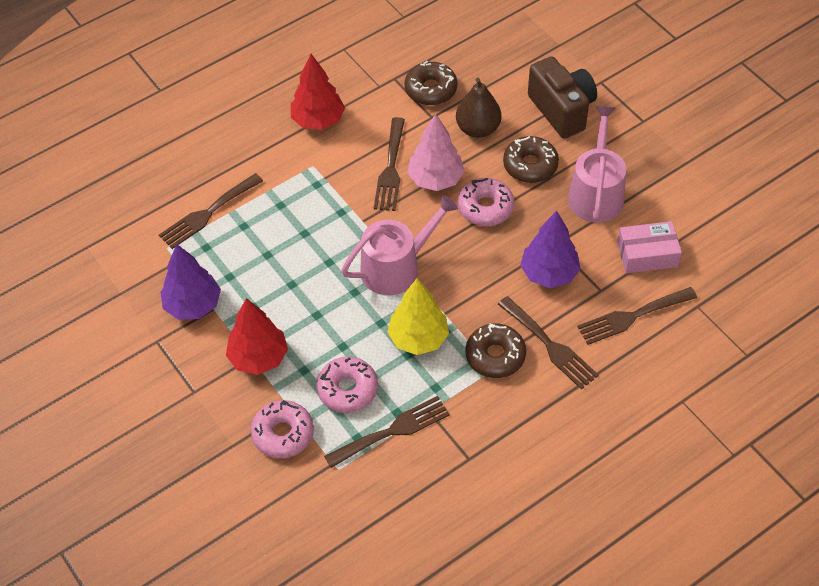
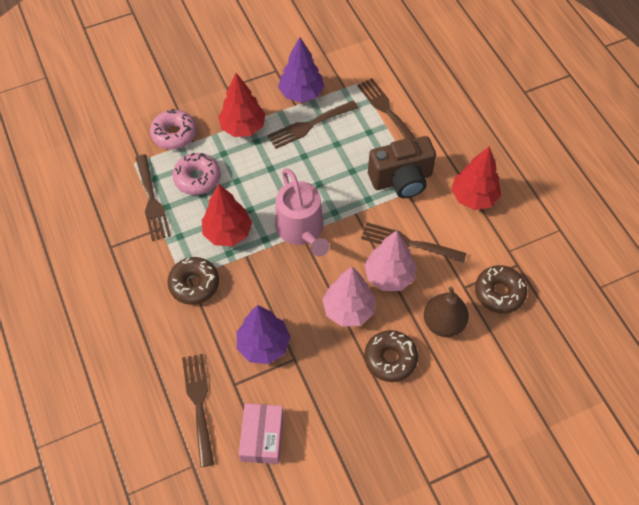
camera: 100 degrees right, 5 degrees up
(418, 338) = (228, 232): yellow tree -> red tree
(485, 207) = (348, 309): pink donut -> pink tree
(550, 345) = (190, 328): brown fork -> brown fork (309, 125)
(562, 110) = (456, 405): brown camera -> brown camera (401, 180)
(596, 193) = (345, 410): pink watering can -> none

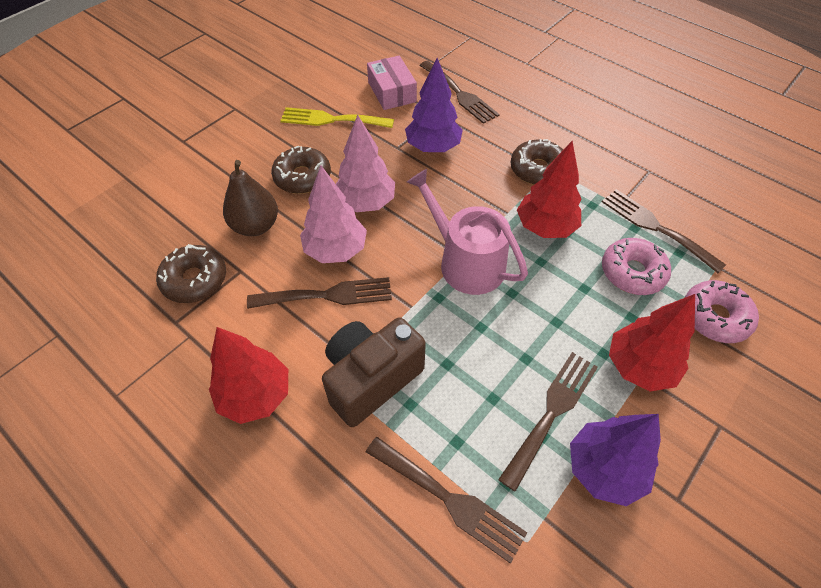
camera: 155 degrees right, 5 degrees down
(338, 422) = (331, 120): none -> yellow fork

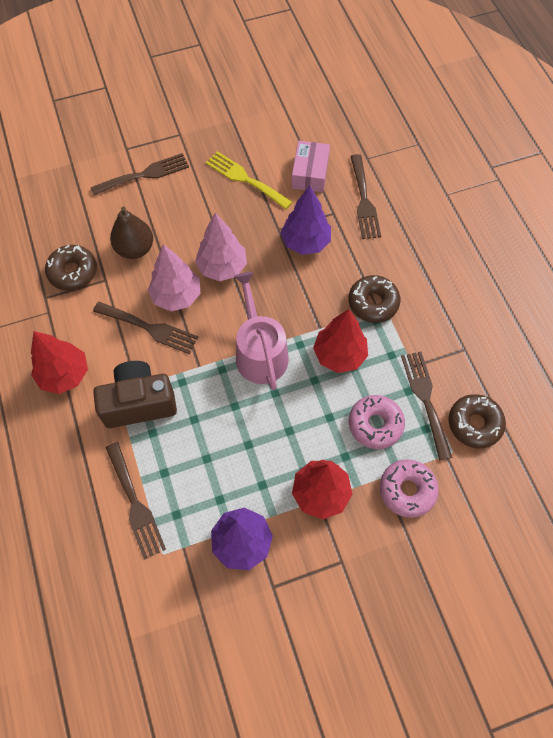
camera: 30 degrees right, 10 degrees up
(302, 177) = (191, 222): brown donut -> brown donut (474, 424)
(552, 412) = (237, 489): brown fork -> brown fork (144, 174)

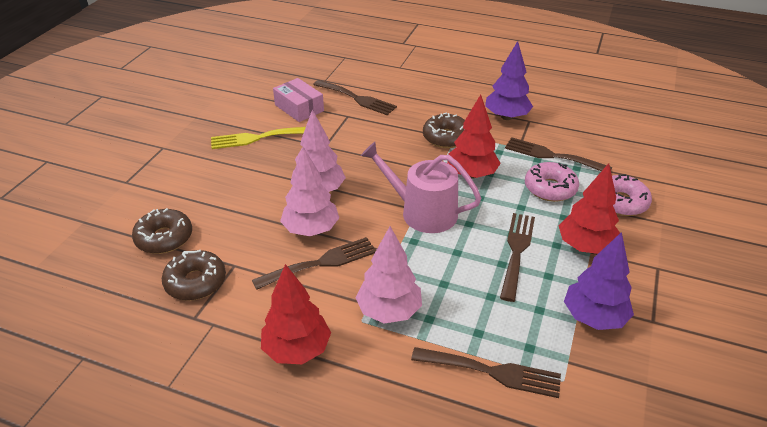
camera: 50 degrees left, 25 degrees down
(135, 249) = (230, 229): brown pear -> none
(139, 403) = (389, 311): brown camera -> pink tree
(144, 174) = (168, 185): brown fork -> brown fork (516, 251)
(305, 242) = (354, 140): purple tree -> purple tree (506, 117)
(474, 424) = (593, 146): brown donut -> brown donut (164, 238)

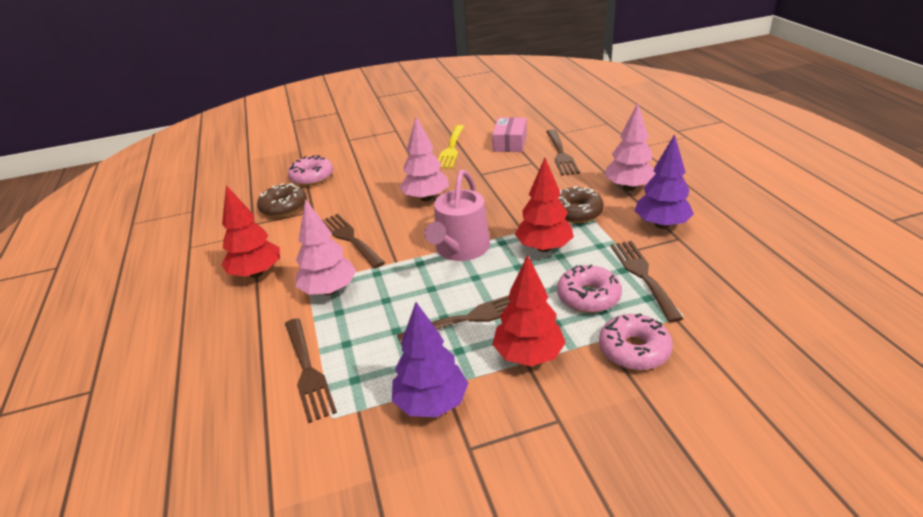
camera: 55 degrees right, 5 degrees down
(164, 238) = (312, 177): brown donut -> pink donut
(257, 138) = (451, 149): yellow fork -> yellow fork turned 120 degrees counterclockwise
(311, 230) = (380, 217): pink tree -> pink tree (629, 187)
(321, 263) = (350, 238): brown fork -> brown fork turned 150 degrees counterclockwise
(422, 212) = (460, 249): pink watering can -> pink watering can turned 150 degrees counterclockwise

